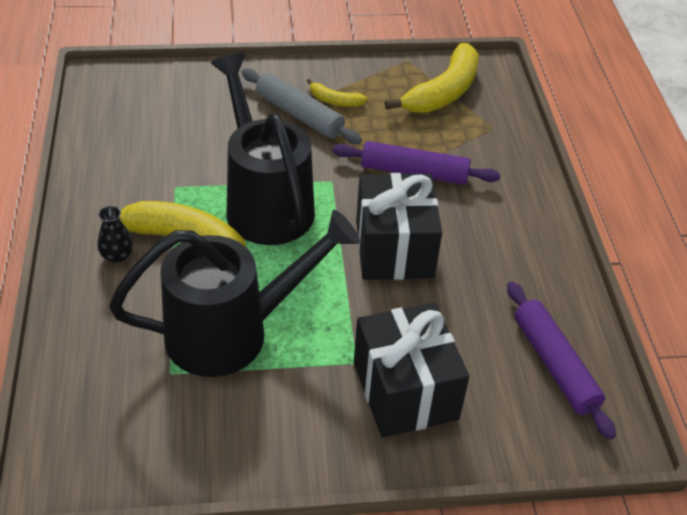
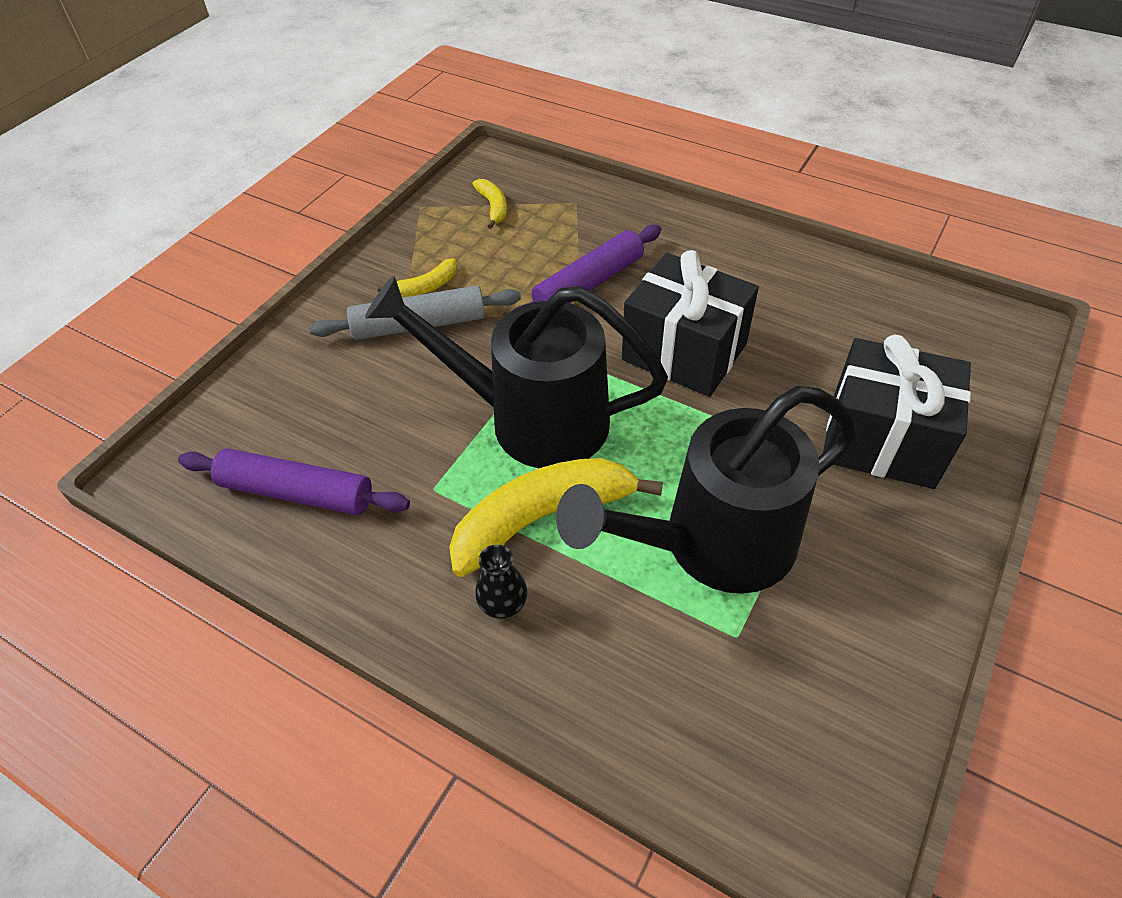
camera: 50 degrees left, 5 degrees up
(232, 332) = (711, 545): black watering can -> black watering can turned 135 degrees counterclockwise
(443, 92) = (493, 207): yellow banana -> yellow banana, size x0.48
(554, 365) = (908, 321): purple rolling pin -> purple rolling pin (296, 492)

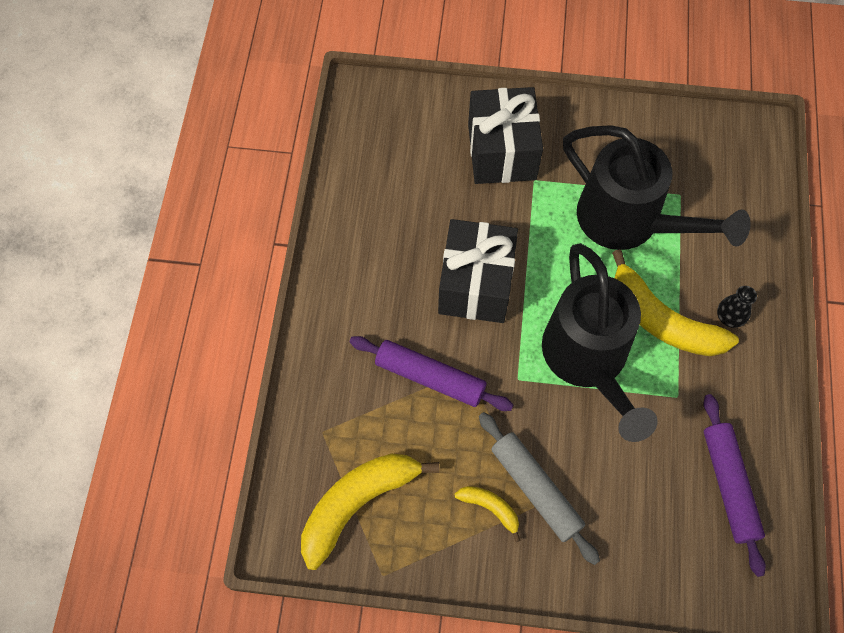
camera: 115 degrees left, 15 degrees up
(493, 207) = (357, 504): yellow banana -> yellow banana, size x2.08

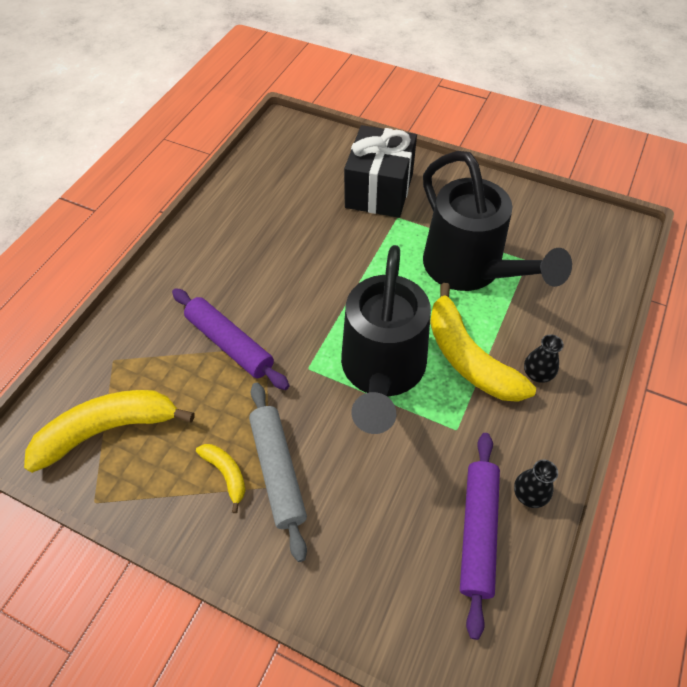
camera: 20 degrees right, 10 degrees down
(476, 284) = (308, 282): black gift -> none
(760, 437) = (529, 494): none -> black vase

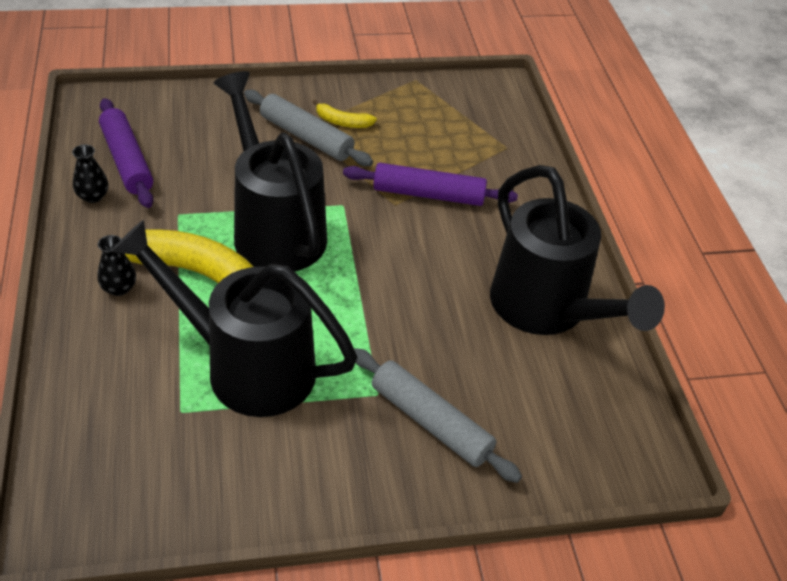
camera: 140 degrees right, 10 degrees down
(108, 430) = (454, 111): yellow banana -> none
(245, 217) = (547, 310): none -> black watering can
(379, 190) = (431, 422): black gift -> grey rolling pin

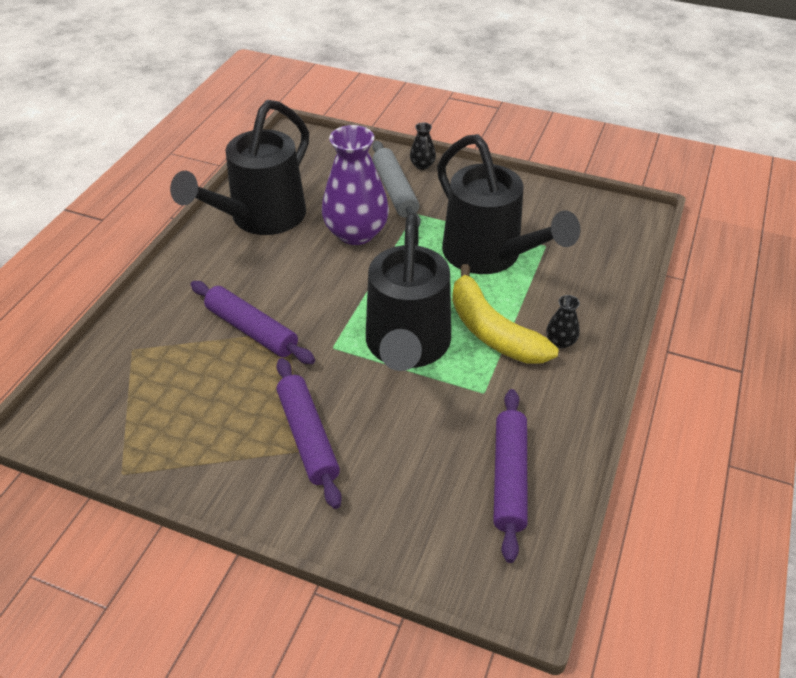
camera: 145 degrees left, 0 degrees up
(93, 196) = (558, 443): black vase -> black vase (422, 165)
(306, 137) = (308, 437): grey rolling pin -> purple rolling pin
(342, 122) = (255, 442): yellow banana -> none
(424, 335) = (356, 233): none -> purple vase
(547, 310) = (260, 218): black watering can -> black watering can turned 150 degrees counterclockwise

